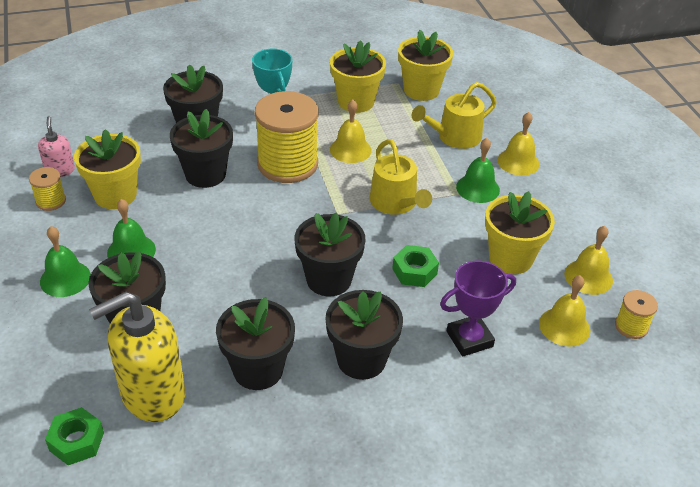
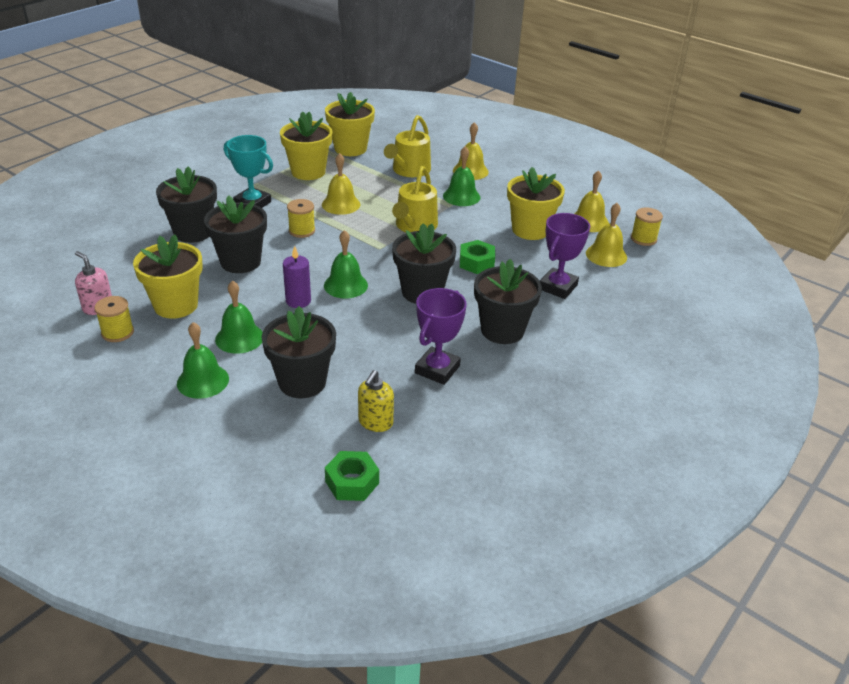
camera: 35 degrees left, 5 degrees down
(152, 394) = (375, 422): yellow soap dispenser -> yellow soap dispenser, size x0.49
(212, 237) = (298, 301): none -> purple candle
(258, 370) = (437, 369): black flower pot -> purple trophy
(268, 239) = (345, 285): none -> green bell
(287, 164) = (302, 231): yellow spool -> yellow spool, size x0.46
(396, 203) = (415, 226): yellow watering can -> yellow watering can turned 75 degrees clockwise

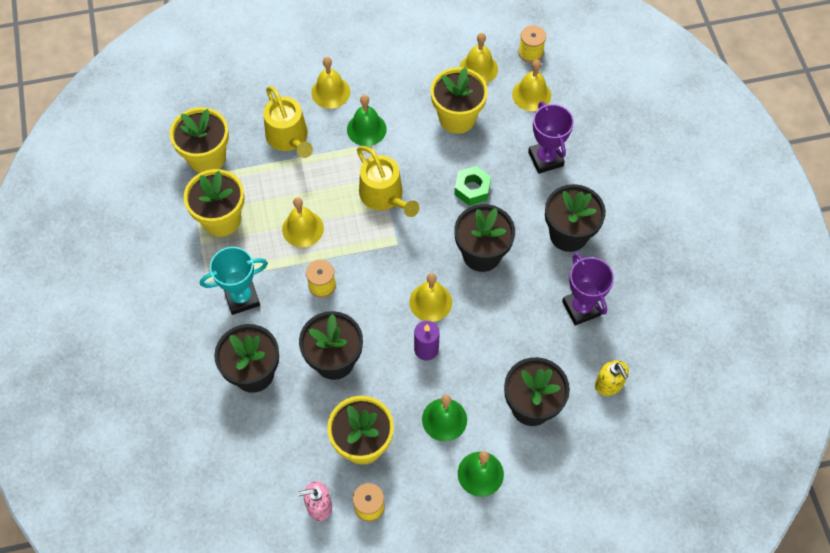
camera: 50 degrees left, 25 degrees up
(345, 285) = (430, 302): green bell -> yellow bell
(352, 482) = (656, 436): green nut -> none

